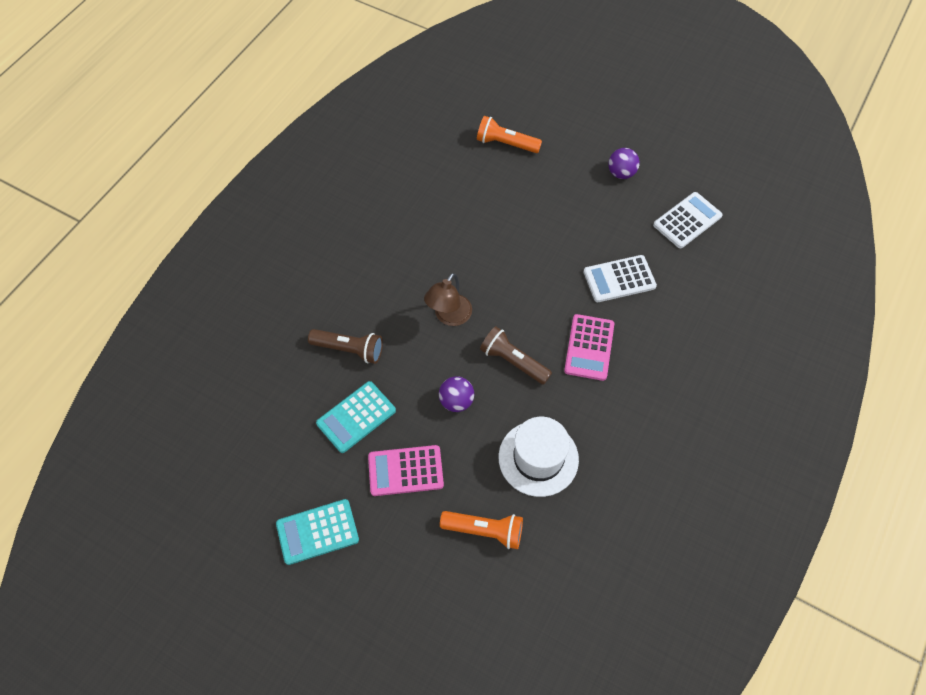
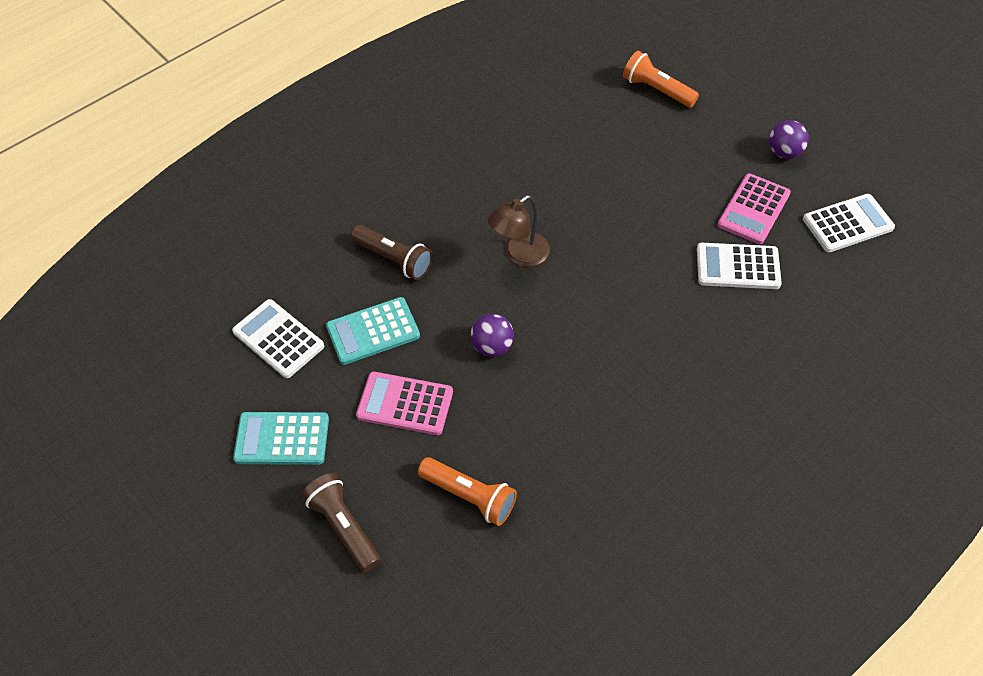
camera: 20 degrees right, 5 degrees down
(280, 447) = (278, 339): none -> white calculator
(513, 361) = (575, 322): brown flashlight -> brown flashlight (344, 526)
(538, 458) = (564, 435): white hat -> none
(589, 347) = (672, 332): pink calculator -> pink calculator (753, 209)

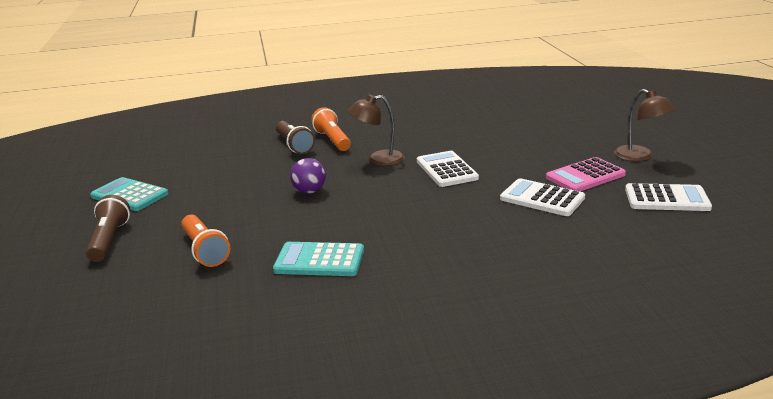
camera: 30 degrees right, 30 degrees down
(278, 339) = (185, 159): white calculator -> white calculator (446, 170)
(373, 331) = (243, 168): turquoise calculator -> turquoise calculator (319, 260)
(405, 404) = (220, 200): pink calculator -> none
(657, 90) = (561, 116): orange flashlight -> orange flashlight (332, 140)
(784, 153) = (640, 157): purple ball -> brown lamp

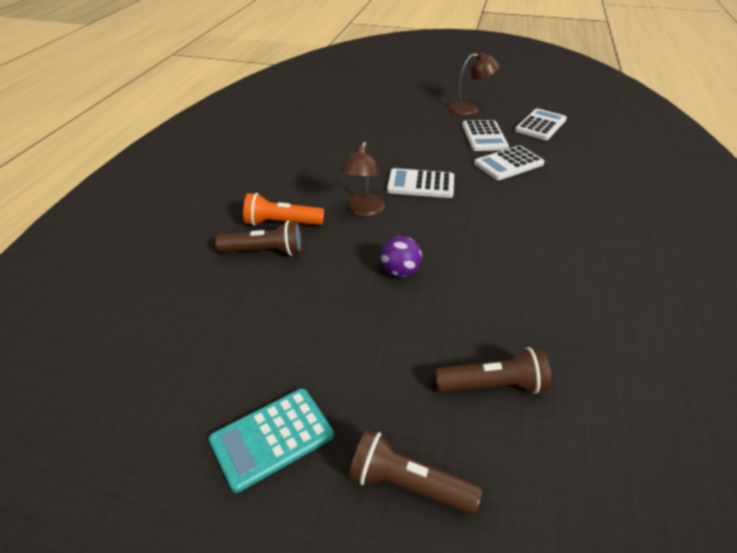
camera: 65 degrees left, 15 degrees up
(204, 250) = (493, 385): orange flashlight -> brown flashlight
(319, 260) = (557, 304): turquoise calculator -> none
(585, 176) = (484, 136): pink calculator -> white calculator

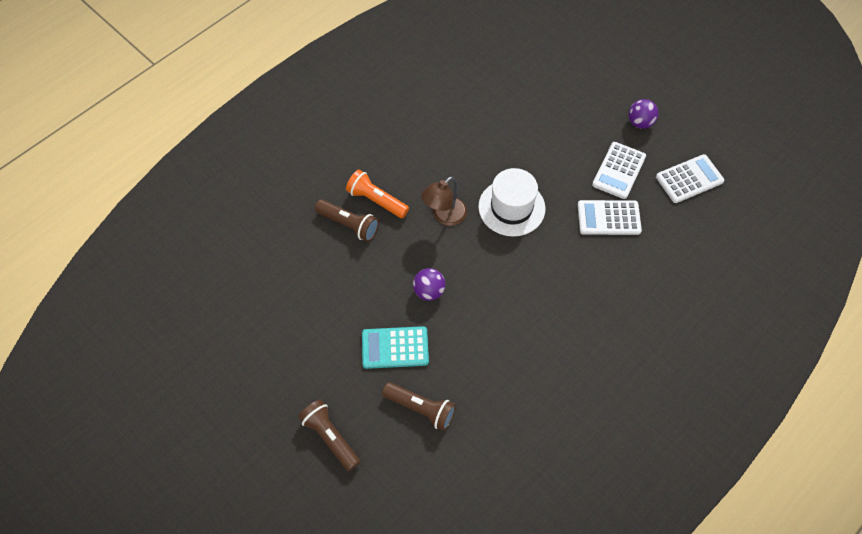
camera: 30 degrees right, 20 degrees up
(272, 438) = (278, 372): turquoise calculator -> turquoise calculator (395, 348)
(420, 184) = (511, 207): white calculator -> white hat
(469, 109) = (640, 122): brown lamp -> purple ball

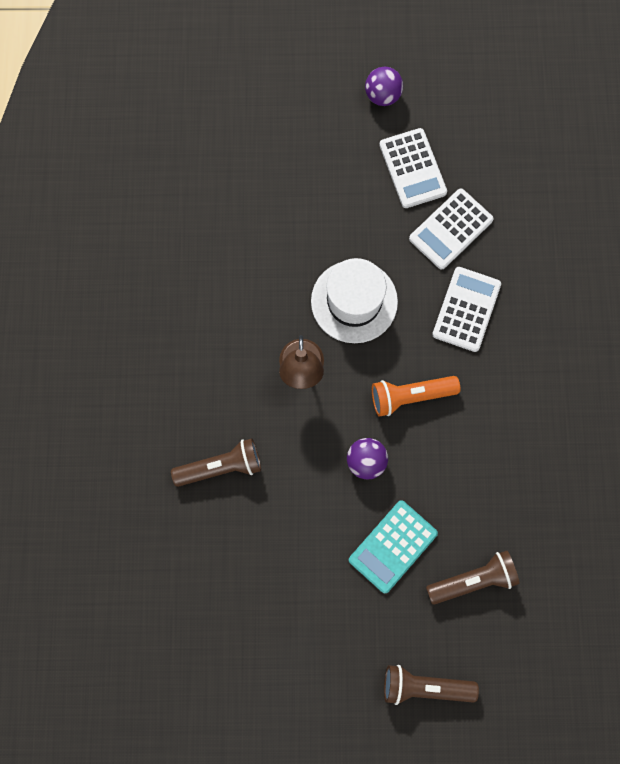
camera: 45 degrees left, 15 degrees up
(376, 200) = (220, 415): orange flashlight -> orange flashlight (410, 396)
(689, 179) = (482, 119): white calculator -> white calculator (466, 309)

